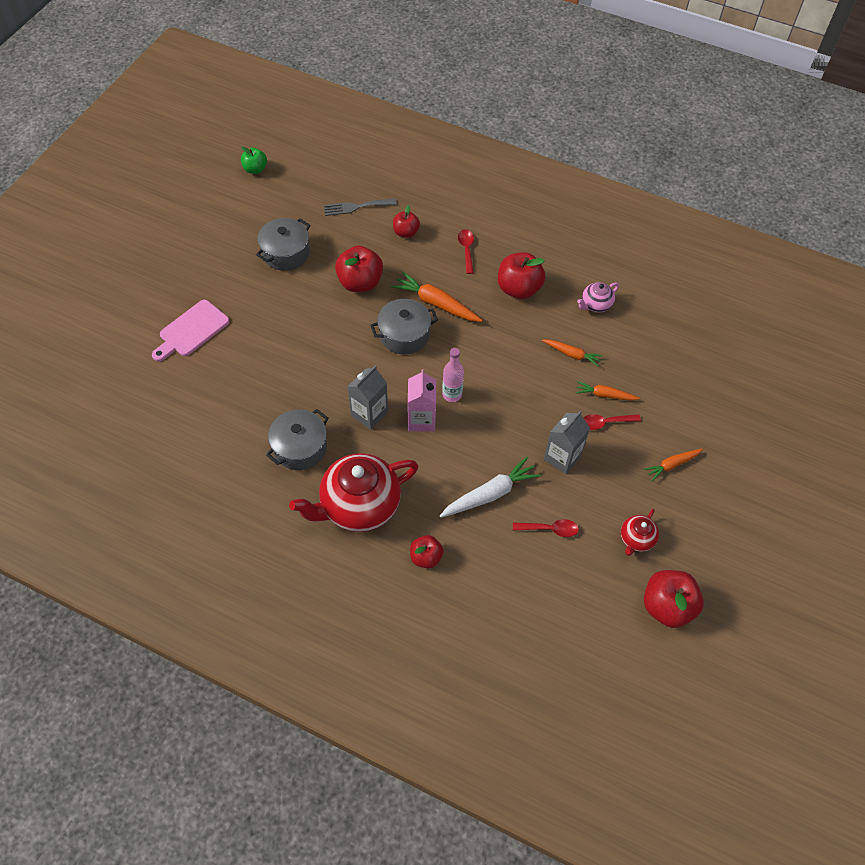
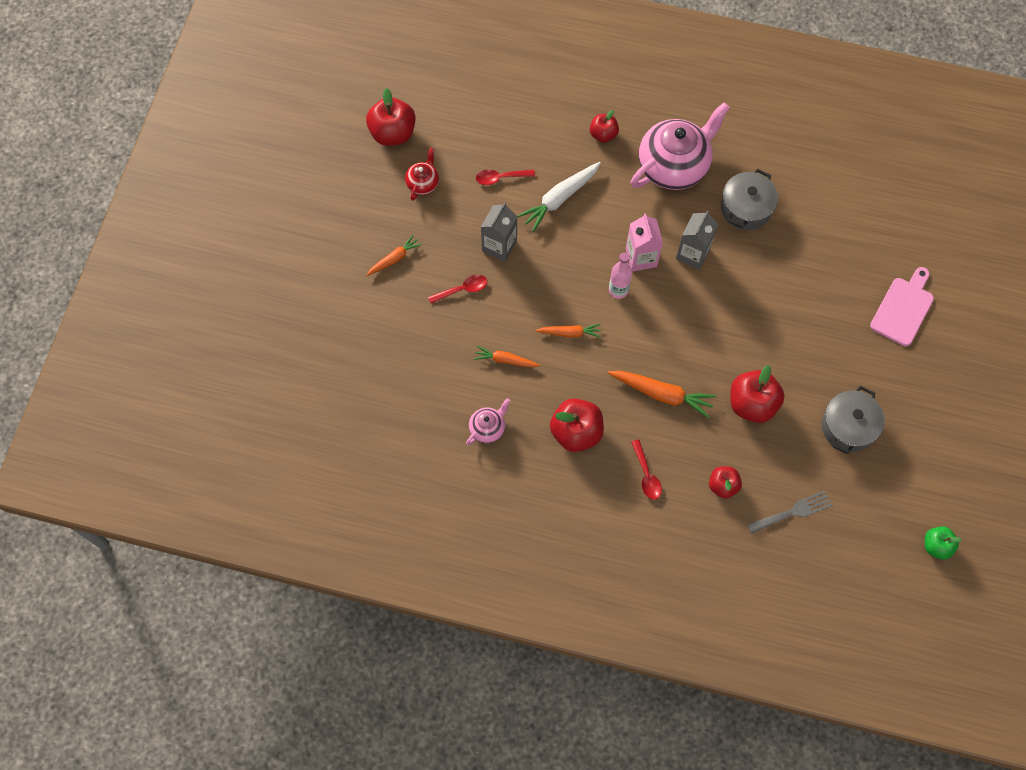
camera: 170 degrees right, 10 degrees up
(359, 506) = (674, 166): red teapot -> pink teapot
(404, 335) = (684, 348): grey pot -> none
(605, 395) = (466, 320): orange carrot -> orange carrot (569, 333)

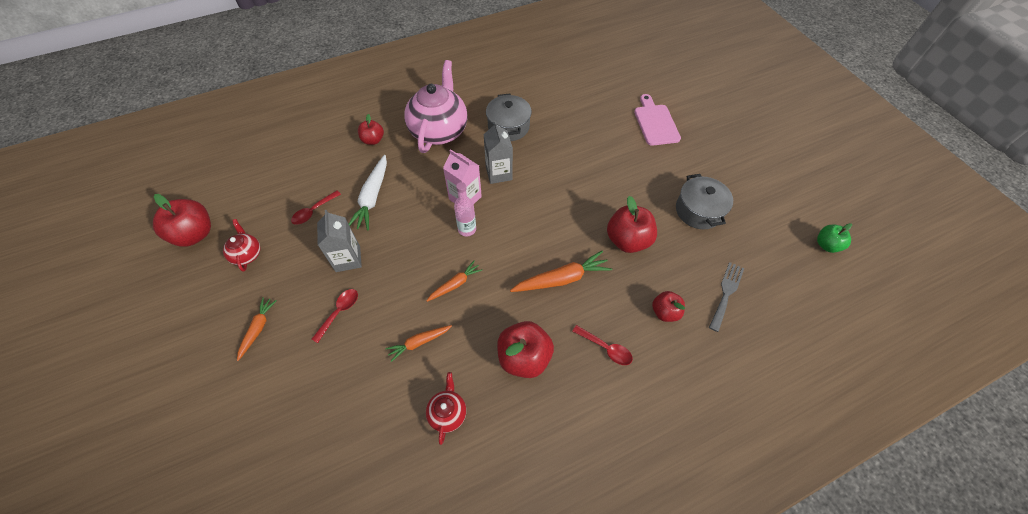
camera: 40 degrees left, 10 degrees down
(488, 428) = (447, 413): pink teapot -> red teapot

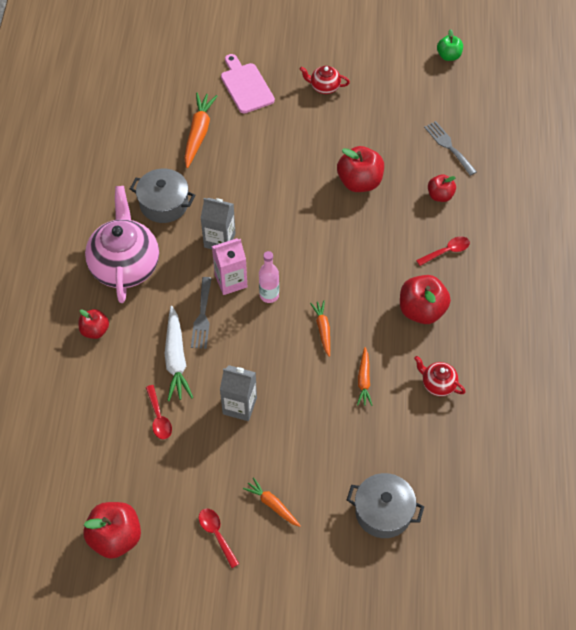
camera: 60 degrees left, 0 degrees up
(247, 254) = (176, 493): red teapot -> red teapot (324, 87)
(339, 312) = (295, 432): red spoon -> red spoon (216, 534)
(372, 197) = (176, 359): white carrot -> white carrot turned 45 degrees clockwise
(420, 195) = (202, 316): none -> grey fork
(439, 130) = (125, 265): pink teapot -> pink teapot turned 45 degrees clockwise
(562, 279) = (367, 248): orange carrot -> orange carrot (198, 133)
(655, 123) = (246, 86): pink cutting board -> pink cutting board turned 45 degrees clockwise
(698, 211) = (363, 116): grey pot -> grey pot (383, 512)

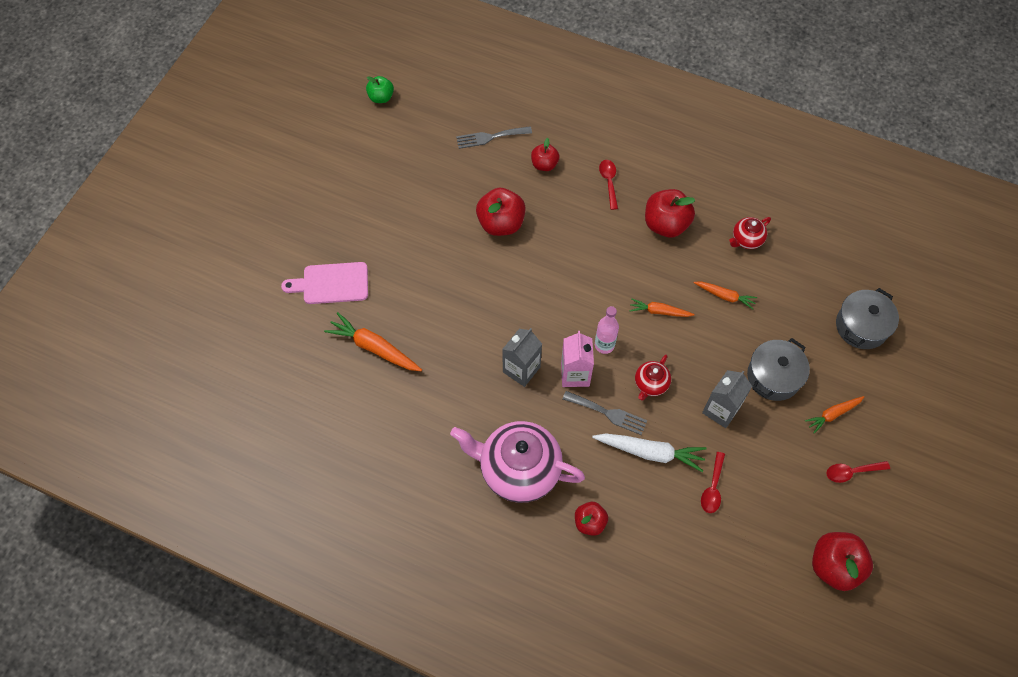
camera: 70 degrees left, 5 degrees up
(159, 418) = (712, 488): red spoon -> red spoon turned 105 degrees clockwise
(164, 204) = (453, 409): grey pot -> grey pot (773, 376)
(324, 87) = (368, 213): red teapot -> red teapot (650, 384)

